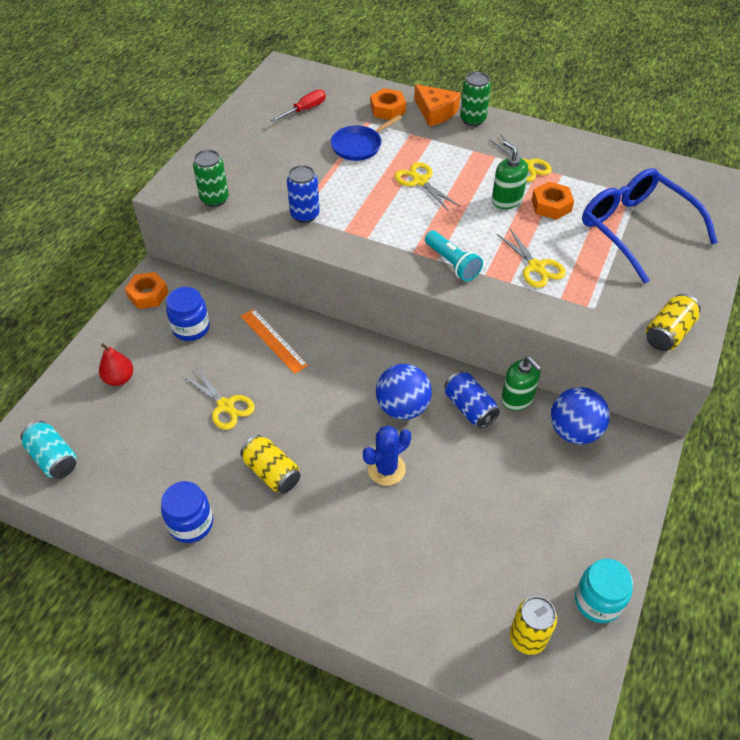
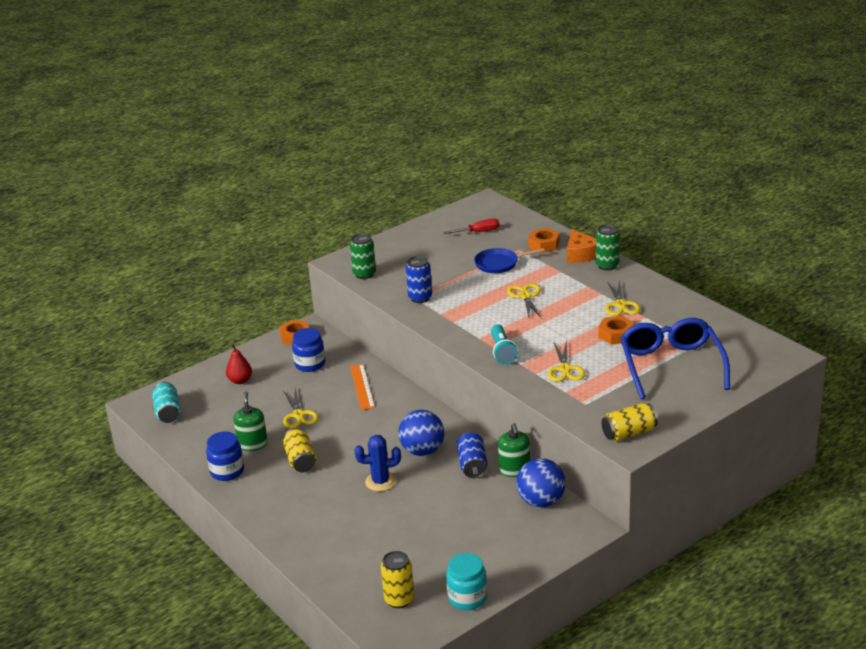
camera: 30 degrees right, 20 degrees down
(506, 200) = (583, 323): green soap dispenser -> green soap dispenser (252, 444)

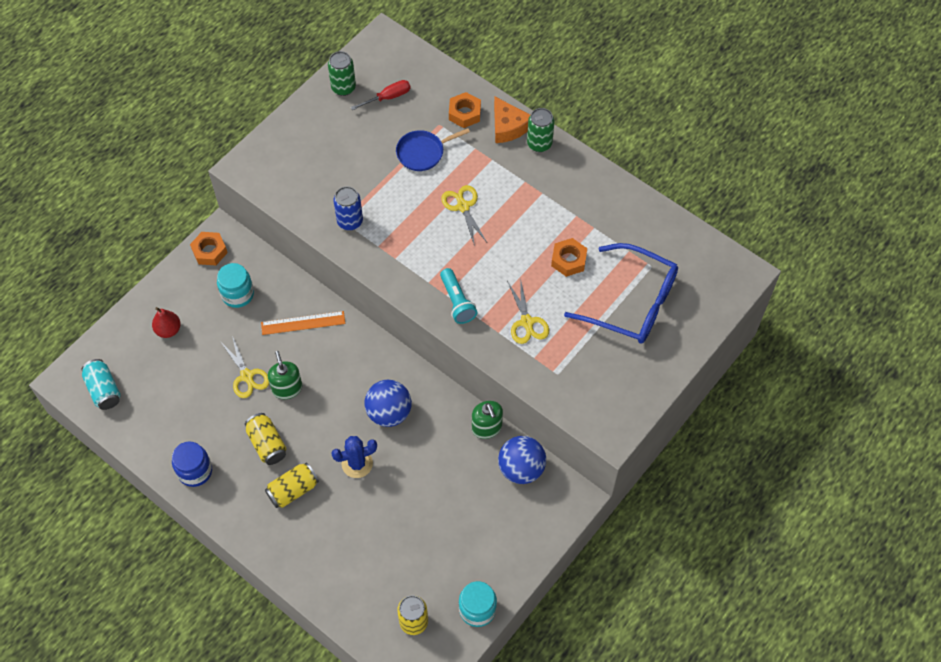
camera: 15 degrees left, 30 degrees up
(252, 444) = (210, 427): green soap dispenser -> green soap dispenser (287, 388)
(310, 364) = (237, 294): blue jar -> turquoise jar
(362, 386) = (303, 323): orange ruler -> orange ruler turned 75 degrees counterclockwise
(364, 274) = (278, 186): green can -> green can (343, 88)
(472, 465) = (444, 426): blue can -> none
(621, 305) = (565, 210): yellow scissors -> none
(629, 433) = (607, 412): yellow can -> yellow can (293, 490)
(671, 365) = (632, 303): blue glasses -> blue glasses turned 135 degrees clockwise

